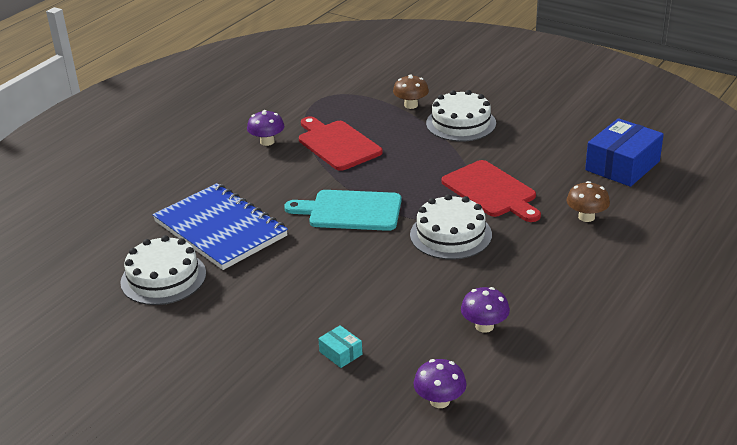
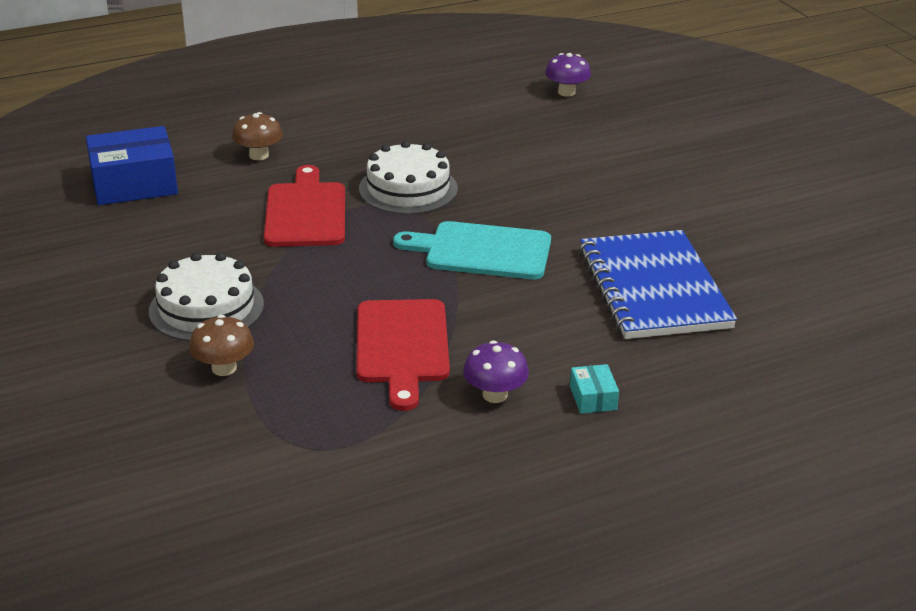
camera: 150 degrees left, 0 degrees up
(163, 278) = (752, 259): white cake -> none
(341, 353) = (616, 141): turquoise box -> turquoise box (593, 398)
(350, 211) = (482, 251): turquoise cutting board -> turquoise cutting board turned 150 degrees clockwise
(484, 326) = (475, 117): purple mushroom -> none

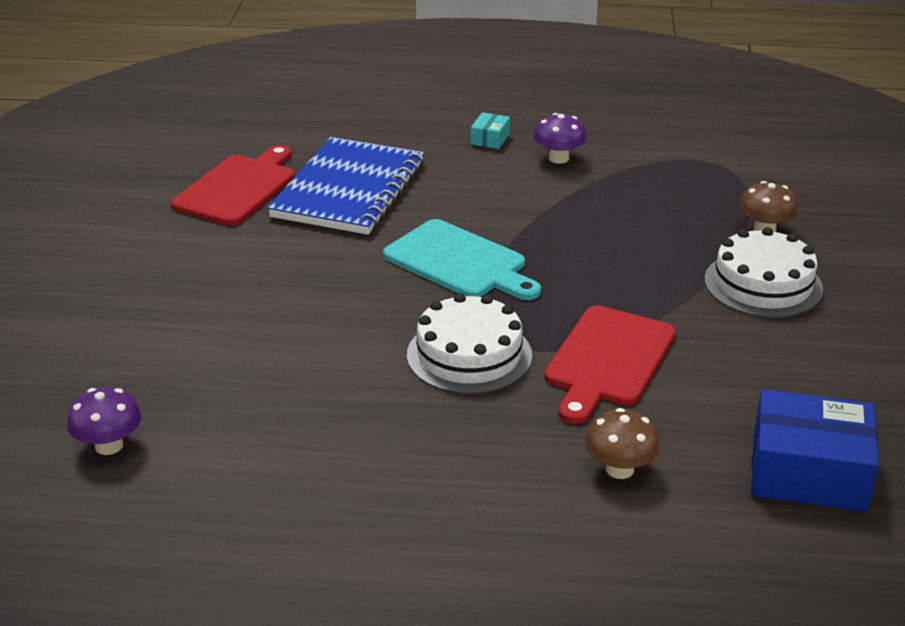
camera: 150 degrees left, 0 degrees up
(402, 346) = (603, 206): red cutting board -> red cutting board (238, 188)

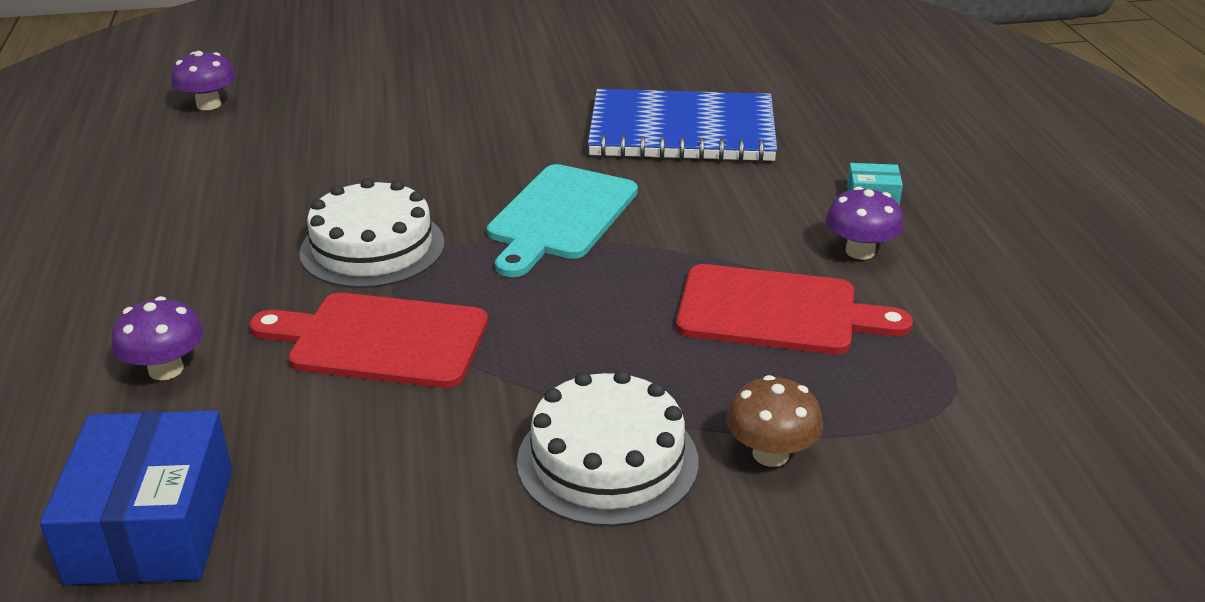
camera: 75 degrees right, 0 degrees up
(238, 188) = (648, 78): red cutting board -> red cutting board (776, 312)
(619, 469) = (166, 369): brown mushroom -> purple mushroom

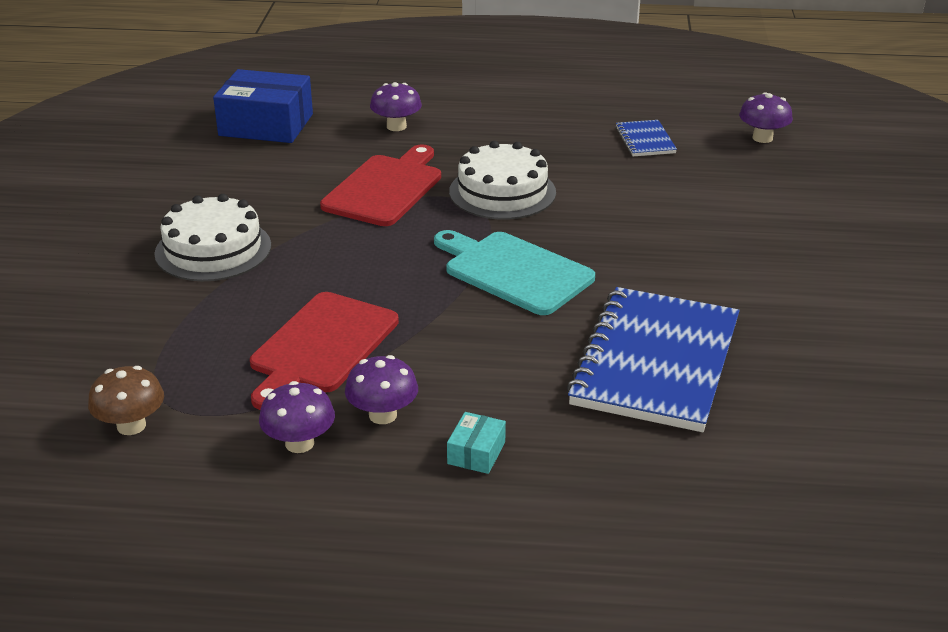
camera: 105 degrees right, 0 degrees up
(216, 169) = (645, 140): none -> blue notebook
(770, 454) = (172, 307): brown mushroom -> brown mushroom (131, 426)
(939, 289) = (299, 443): none -> purple mushroom

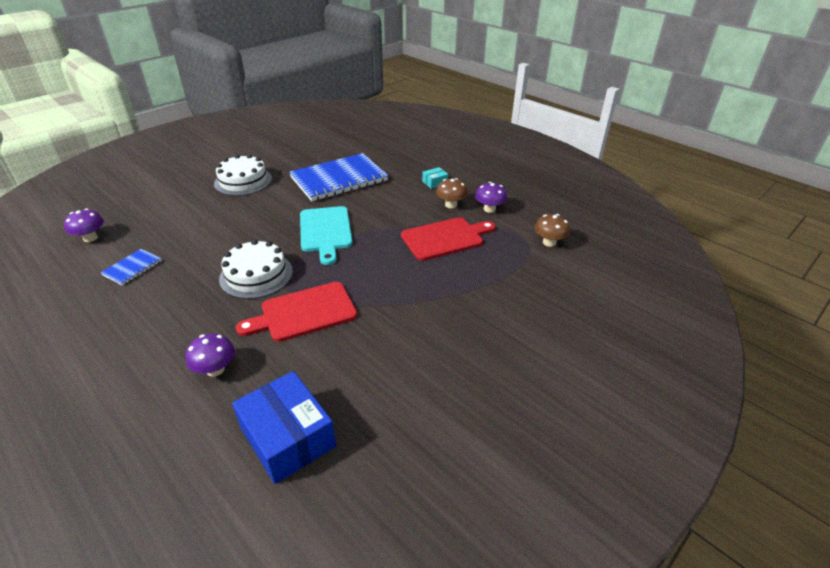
camera: 140 degrees left, 5 degrees up
(213, 249) = (443, 319): white cake -> white cake (243, 181)
(383, 415) = (451, 205): purple mushroom -> brown mushroom

